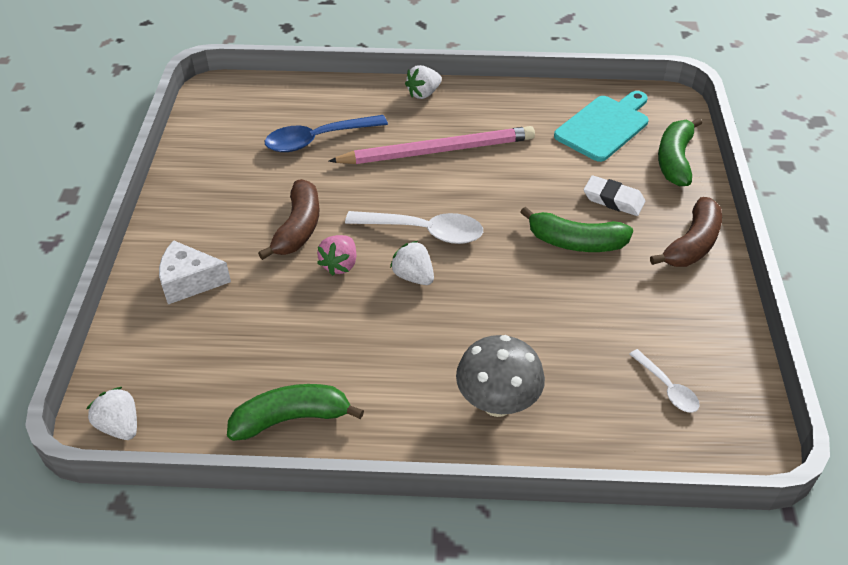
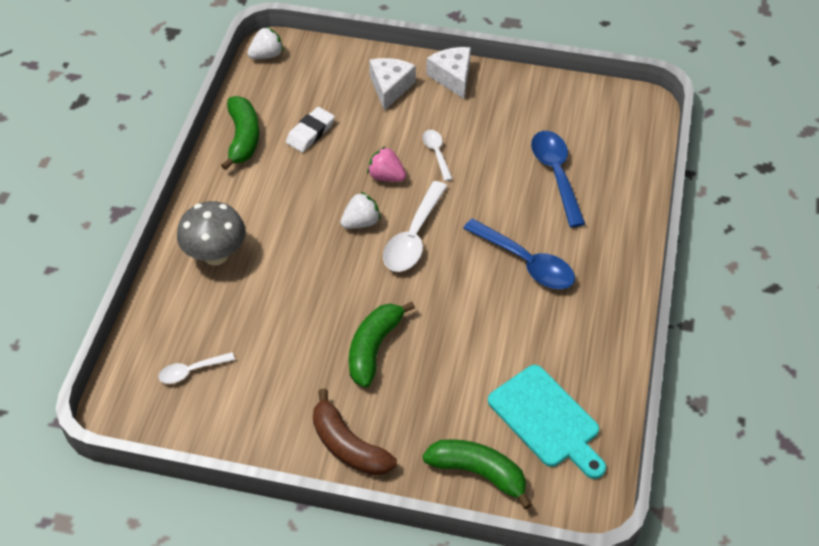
camera: 100 degrees right, 5 degrees up
(171, 228) = (452, 77): none -> white cheese
(298, 228) = (436, 153): brown banana -> white spoon
(423, 93) = (623, 265): white strawberry -> none
(436, 151) = (526, 262): pink pencil -> blue spoon
(613, 200) = (426, 395): white eraser -> white eraser (310, 133)

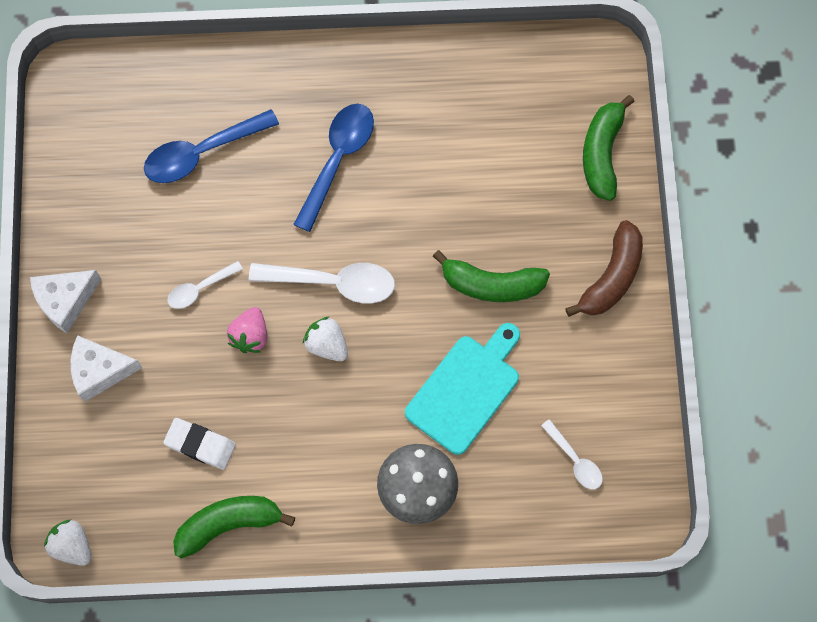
camera: 105 degrees left, 20 degrees up
(547, 420) = (525, 104): turquoise cutting board -> turquoise cutting board (465, 390)

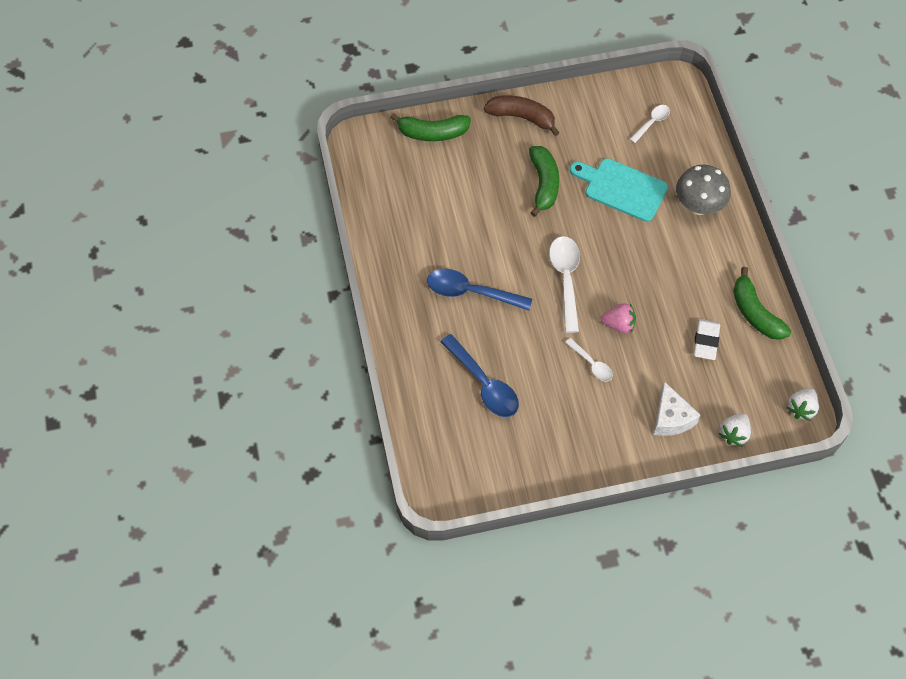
camera: 100 degrees left, 10 degrees down
(65, 301) = (624, 454): white cheese -> none
(327, 345) = (612, 275): white strawberry -> white strawberry (734, 434)

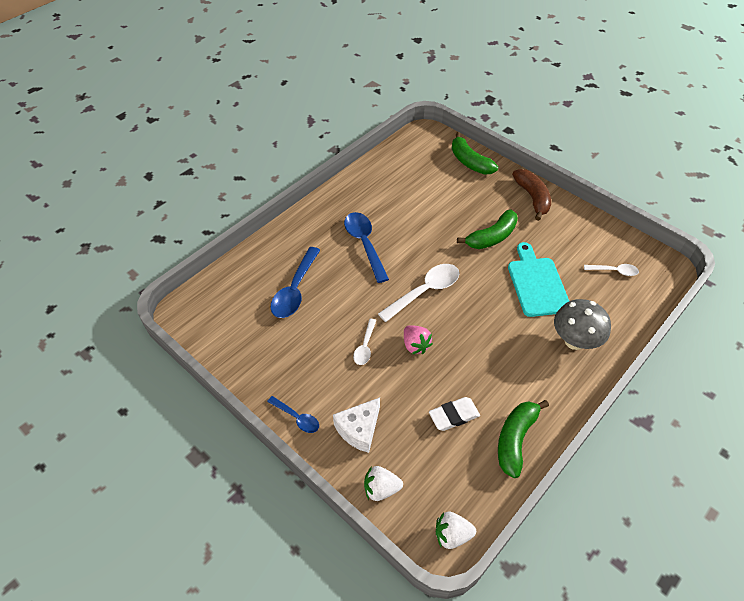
camera: 55 degrees right, 10 degrees down
(627, 459) = (297, 418): none -> blue spoon

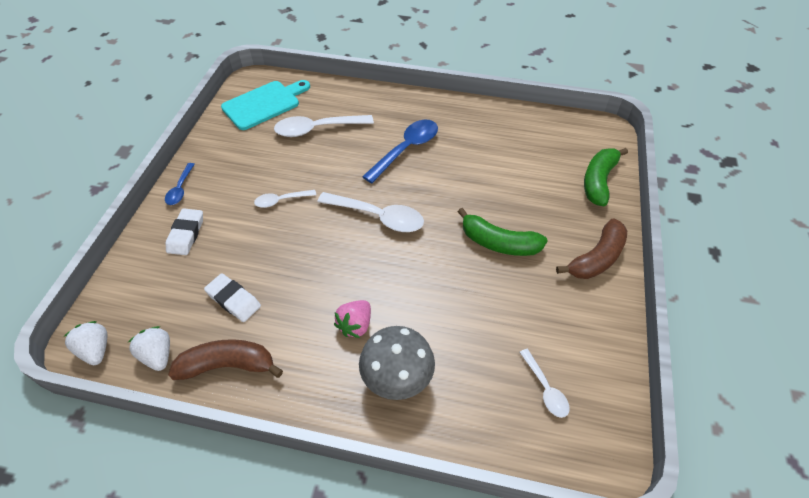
camera: 60 degrees right, 0 degrees up
(295, 290) = (317, 129): blue spoon -> white spoon
(359, 429) = (186, 234): white cheese -> white eraser
(381, 489) = (128, 275): white strawberry -> white strawberry (158, 355)
(415, 345) = (304, 236): pink strawberry -> pink strawberry (355, 325)
(515, 439) = (228, 365): green banana -> brown banana
(536, 283) = (460, 310): turquoise cutting board -> turquoise cutting board (264, 104)

